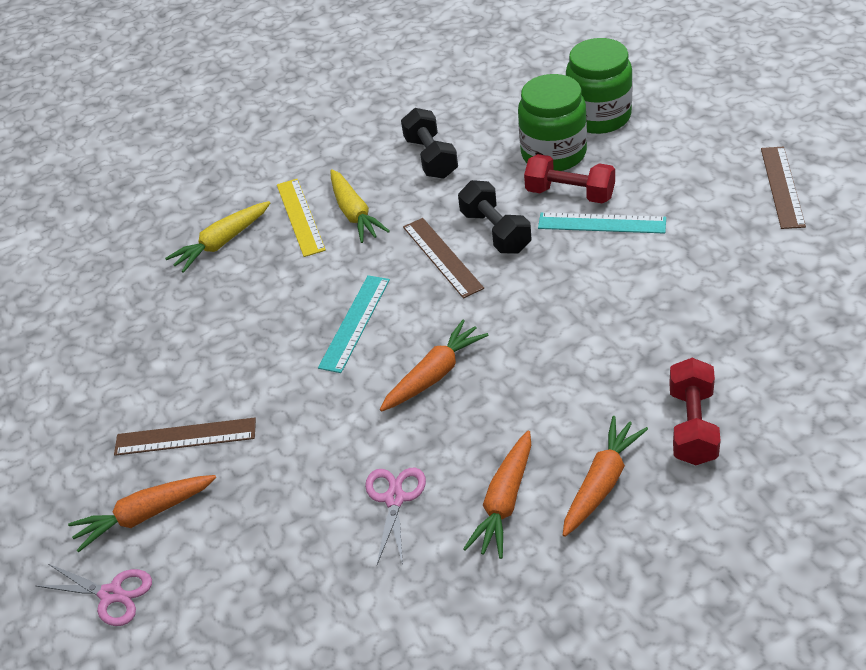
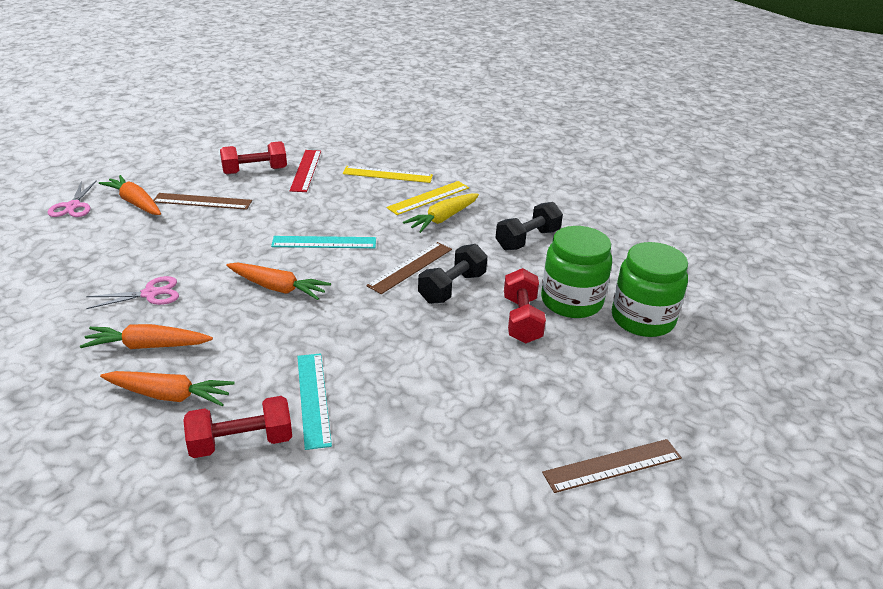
camera: 60 degrees right, 10 degrees down
(129, 374) = (255, 171): none -> red dumbbell
(162, 320) = (306, 170): none -> red ruler
(185, 437) = (202, 201): brown ruler -> brown ruler turned 60 degrees counterclockwise
(222, 243) = (387, 174): yellow carrot -> yellow ruler
(601, 223) = (491, 345): turquoise ruler -> turquoise ruler (313, 399)

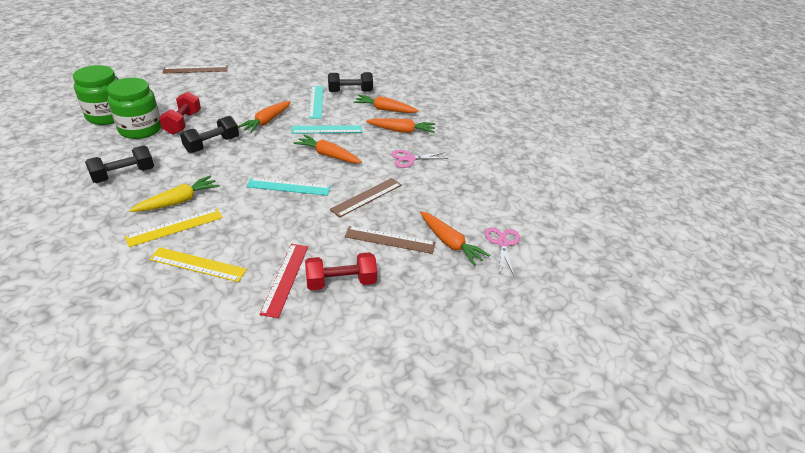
camera: 175 degrees left, 5 degrees up
(241, 442) = (350, 91): red dumbbell -> black dumbbell
(284, 333) = (326, 129): none -> turquoise ruler
(391, 338) = (266, 121): none -> orange carrot
(410, 267) = (232, 161): brown ruler -> brown ruler (366, 197)

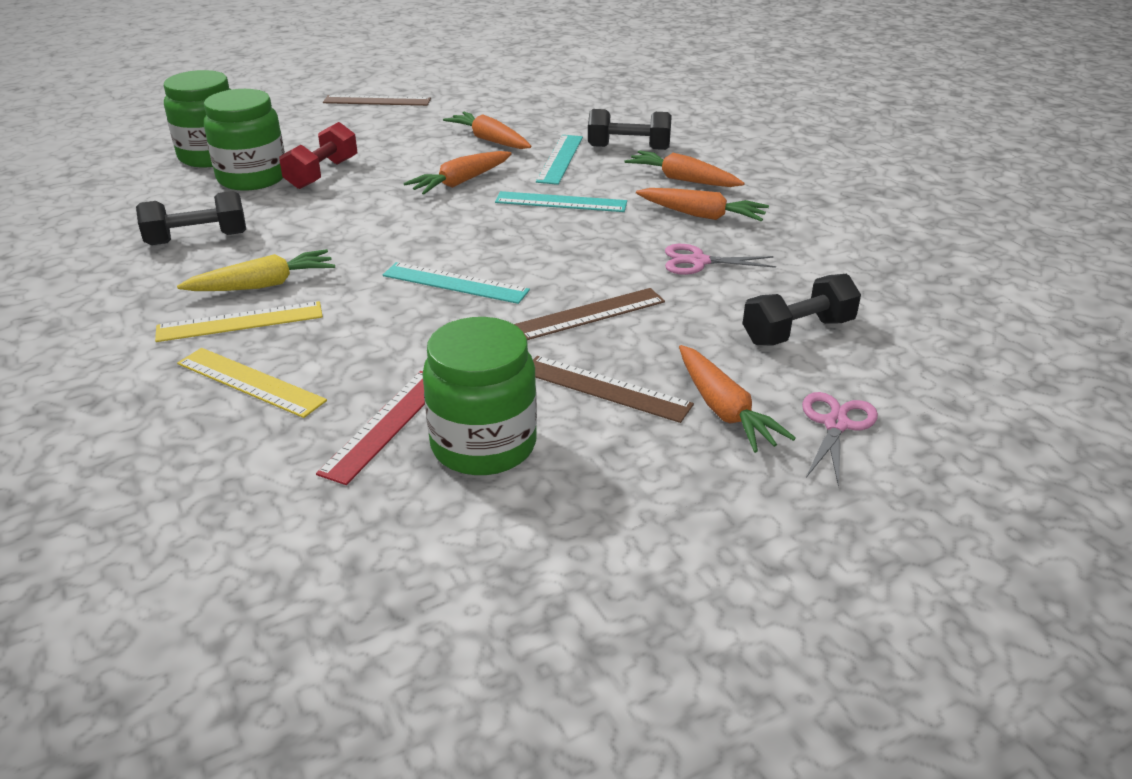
camera: 20 degrees right, 5 degrees down
(212, 144) = (354, 208): black dumbbell -> black dumbbell (798, 332)
(328, 155) = (546, 241): orange carrot -> orange carrot (489, 140)
(341, 282) = (483, 445): red dumbbell -> green jar

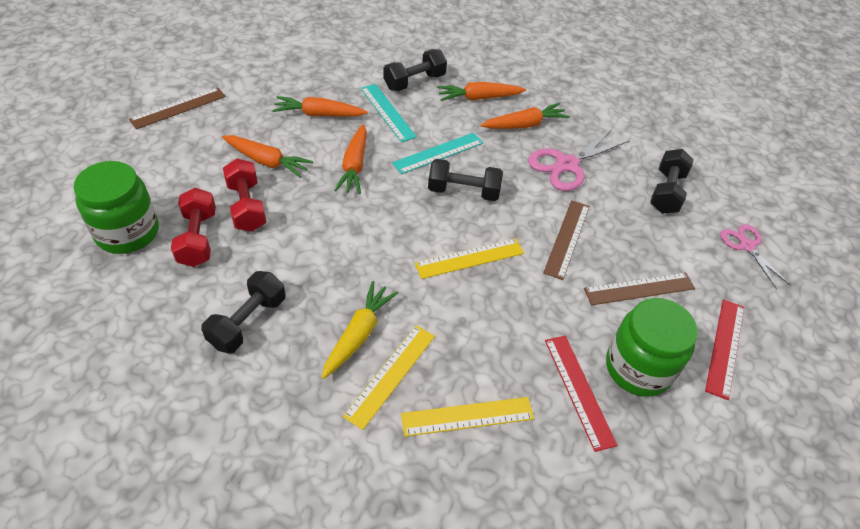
camera: 45 degrees left, 15 degrees up
(252, 178) = (198, 238): green jar -> red dumbbell
(455, 283) = (469, 258): turquoise ruler -> yellow ruler
(537, 237) = (463, 192): none -> black dumbbell
(628, 489) = (725, 347): none -> red ruler
(698, 261) = (567, 165): pink scissors -> pink scissors, size x1.55
(724, 410) = (700, 267): orange carrot -> orange carrot (267, 161)

